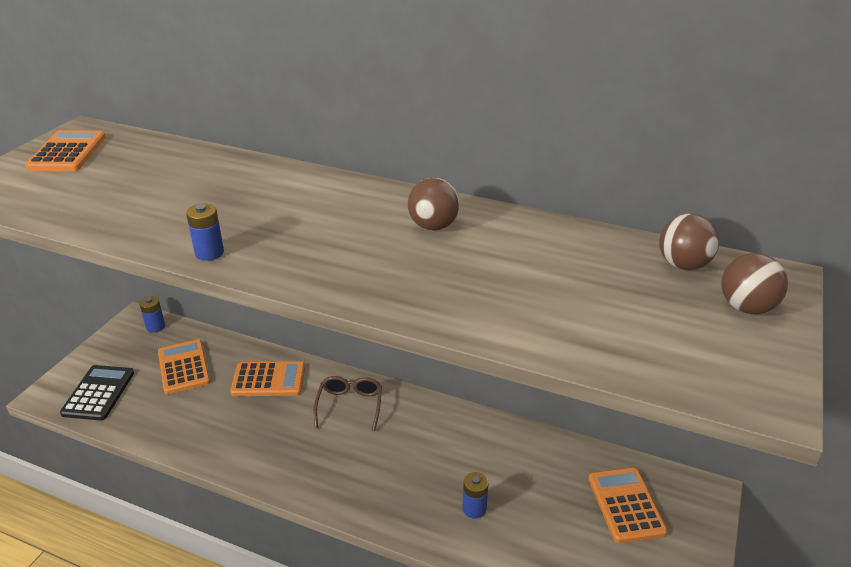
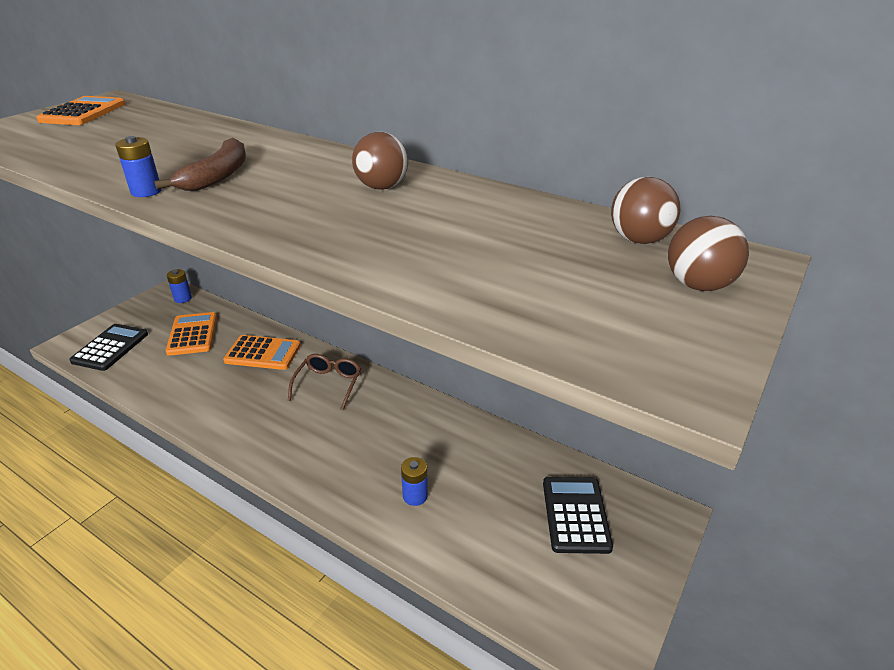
camera: 10 degrees right, 0 degrees up
(268, 227) = (217, 176): none -> brown banana
(626, 505) = (575, 515): orange calculator -> black calculator

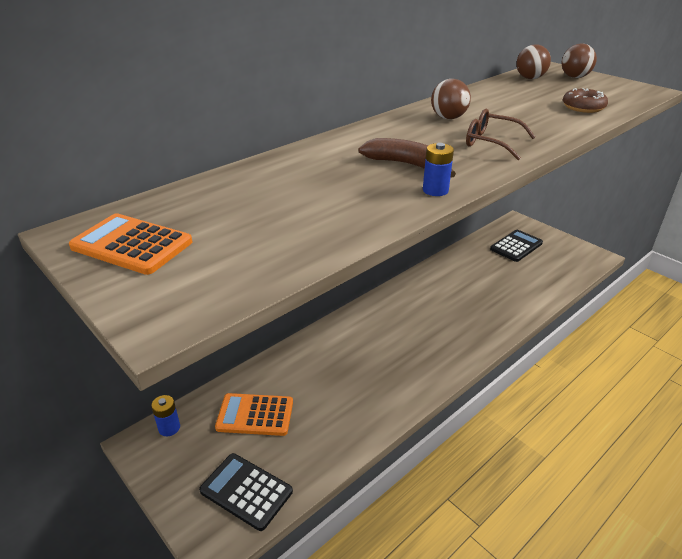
camera: 75 degrees left, 0 degrees up
(263, 353) = (314, 362): orange calculator -> none
(328, 385) = (375, 325): brown glasses -> brown glasses (492, 143)
(415, 496) = (499, 297): blue battery -> none
(489, 287) = (583, 107): none -> brown donut
(575, 515) = (516, 246): black calculator -> black calculator turned 120 degrees clockwise

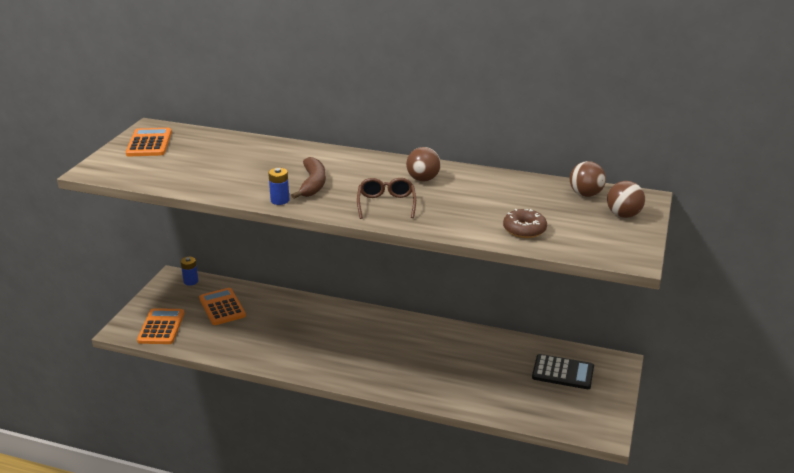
camera: 60 degrees right, 5 degrees down
(246, 491) = (161, 327): black calculator -> orange calculator

